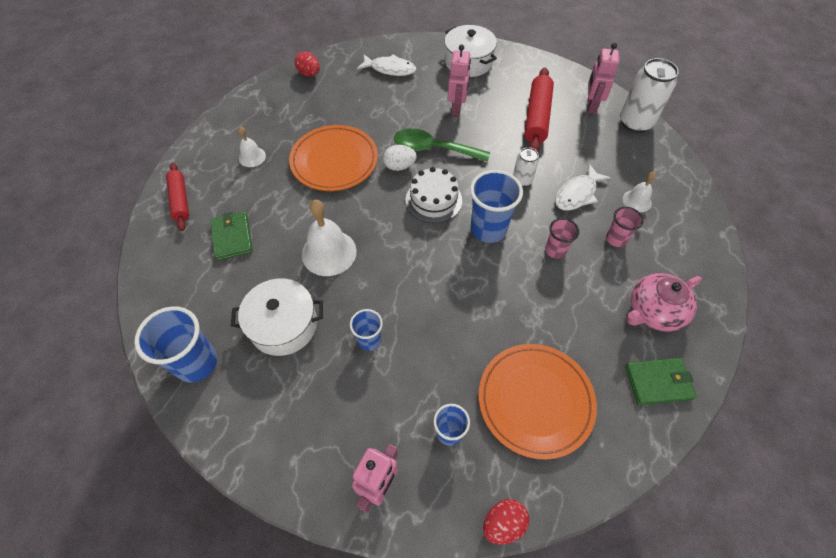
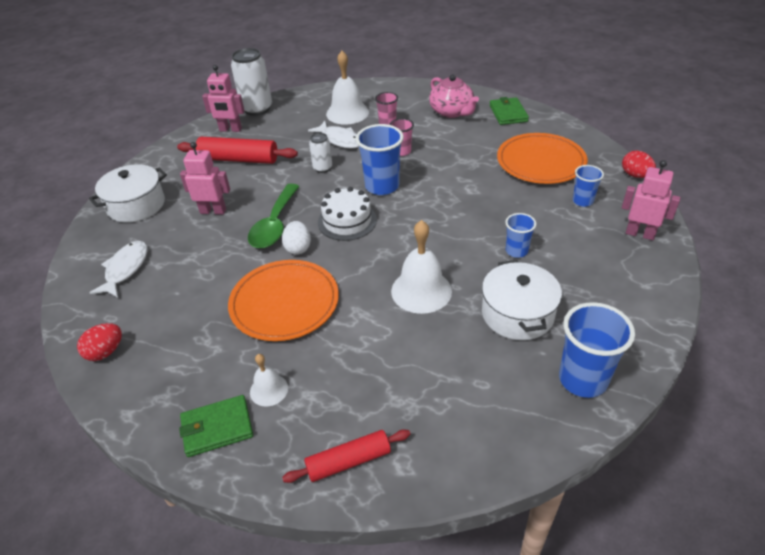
camera: 90 degrees left, 15 degrees down
(232, 237) = (408, 383): green wallet -> green wallet (217, 428)
(637, 201) = (347, 113): white bell -> white bell, size x1.81

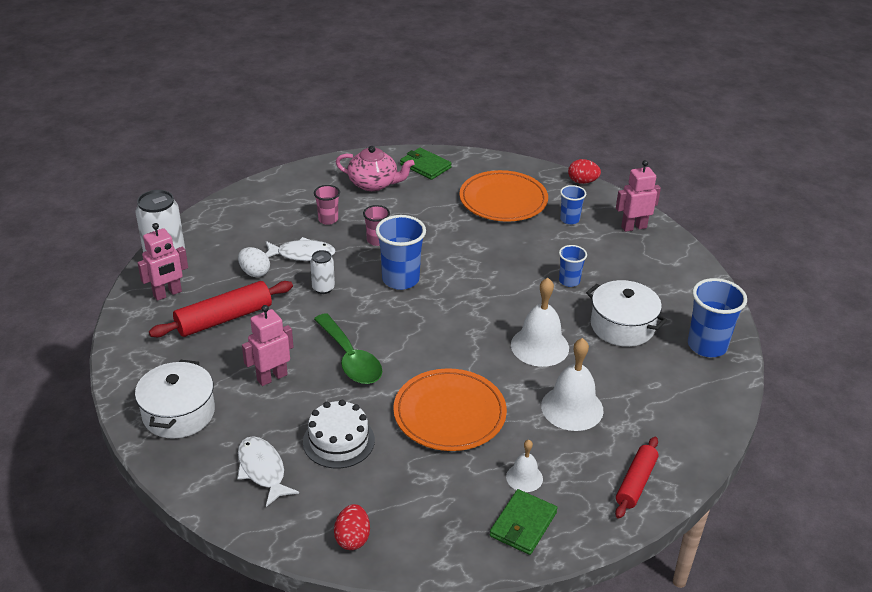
camera: 45 degrees left, 5 degrees down
(298, 248) = (399, 366): white egg -> white egg (254, 272)
(347, 113) = (273, 224): white bell -> white bell (572, 408)
(347, 221) = (410, 323): white cake -> white cake (338, 441)

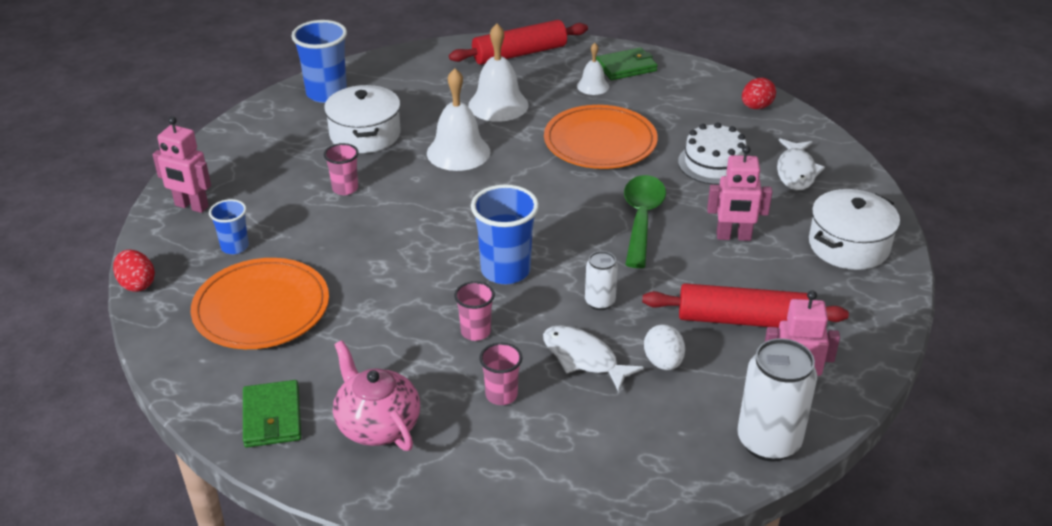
camera: 140 degrees left, 0 degrees up
(569, 281) = (345, 188): blue cup -> pink cup
(635, 483) = (519, 54): red rolling pin -> red rolling pin, size x1.53

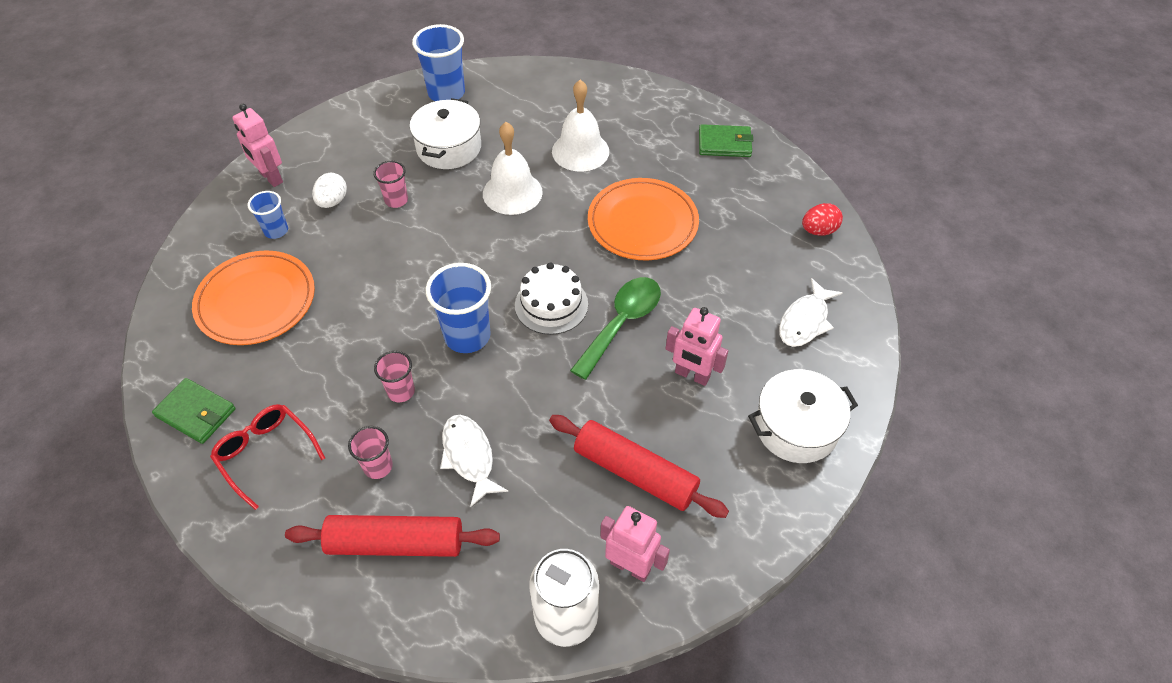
camera: 25 degrees right, 15 degrees up
(137, 284) = (185, 242): red egg -> none
(272, 417) = (196, 413): green wallet -> green wallet turned 75 degrees counterclockwise
(377, 424) = (265, 454): pink teapot -> red glasses
(519, 54) = (637, 99): red rolling pin -> red rolling pin (396, 543)
(593, 86) = (679, 156): white bell -> none
(600, 302) = (523, 401): white can -> none
(663, 362) = (533, 490): white egg -> white egg (332, 201)
(713, 163) = (731, 283): white cake -> white cake (551, 304)

